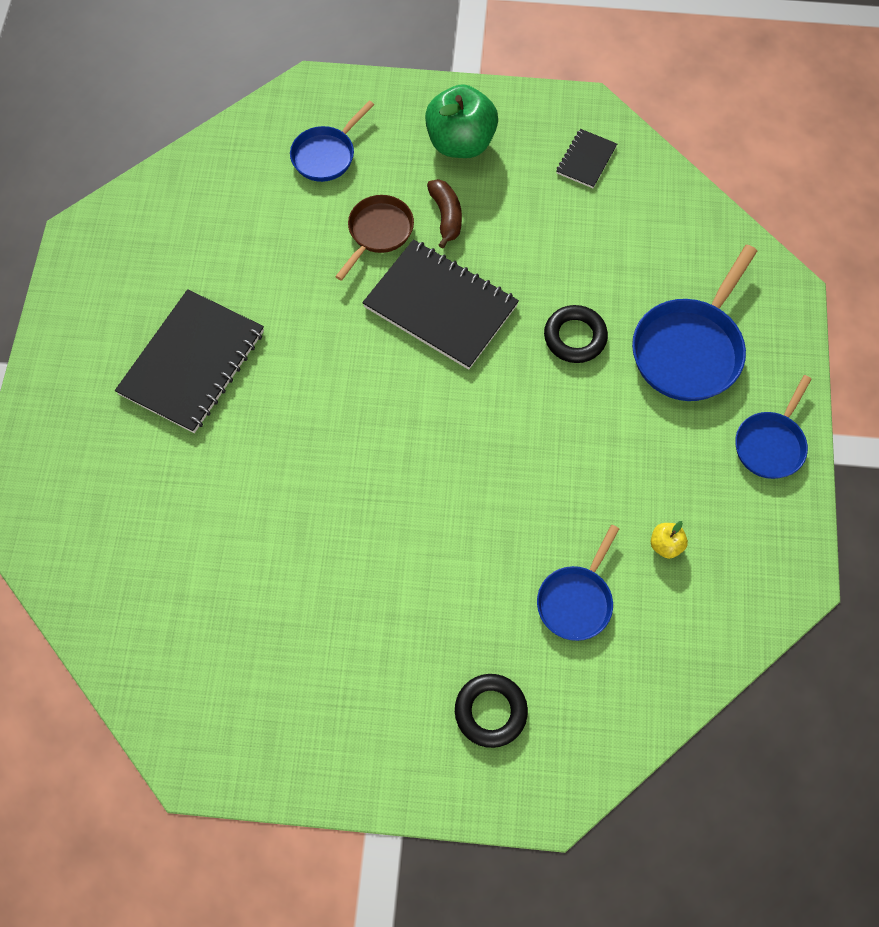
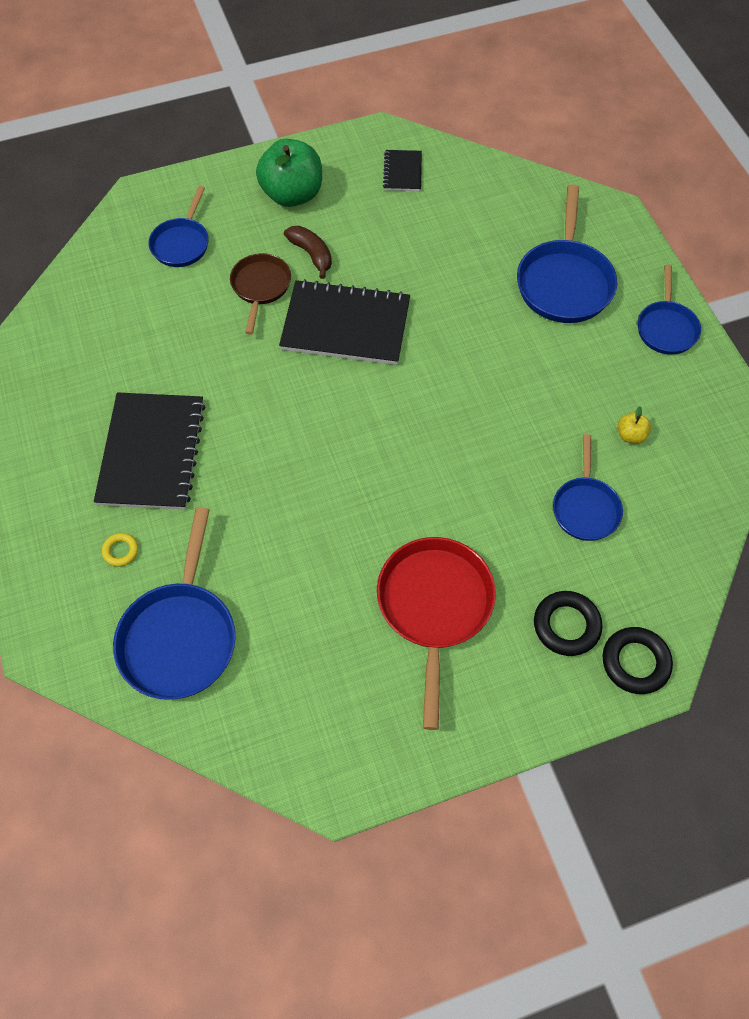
camera: 25 degrees left, 5 degrees down
(118, 448) = (121, 551): none -> yellow ring
(129, 555) = (179, 636): none -> blue pan
(374, 634) = (434, 607): none -> red pan
(575, 337) = (469, 307): black ring -> black ring (635, 662)

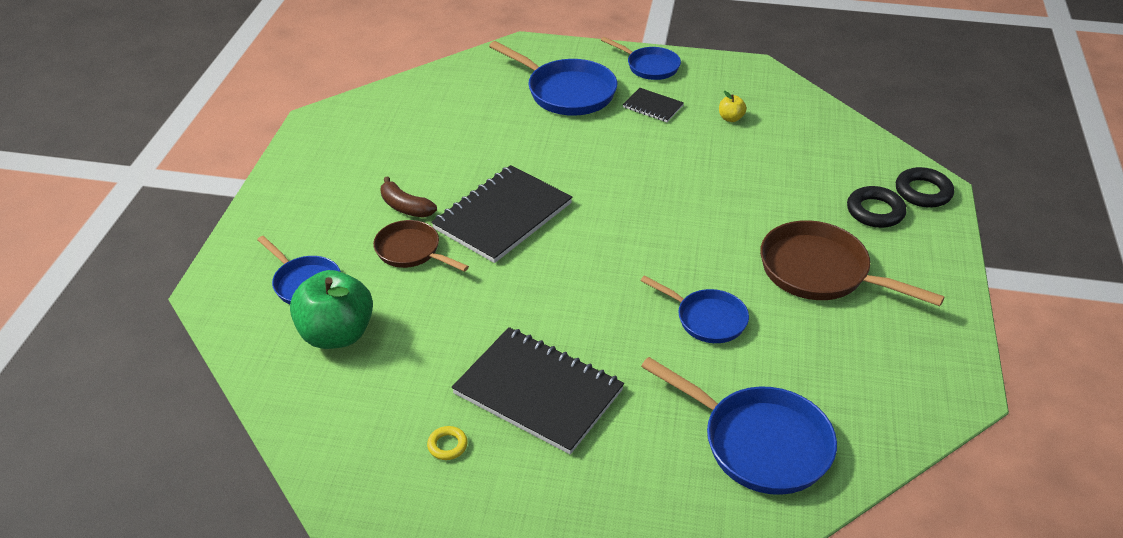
camera: 60 degrees left, 20 degrees down
(121, 551) = (636, 455): yellow ring -> yellow ring (447, 445)
(292, 194) = (325, 193): green apple -> green apple (336, 334)
(311, 254) = (405, 207): brown banana -> brown banana turned 135 degrees counterclockwise
(402, 172) = (371, 125): black notebook -> black notebook (653, 106)
(434, 607) = (820, 272): red pan -> brown pan
(585, 507) = (779, 163): blue pan -> blue pan (707, 319)

